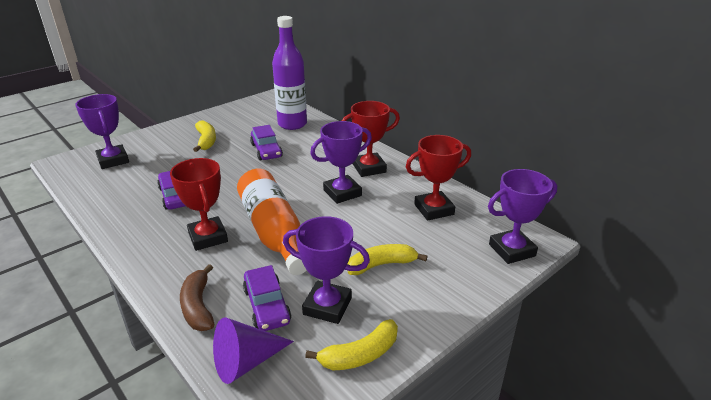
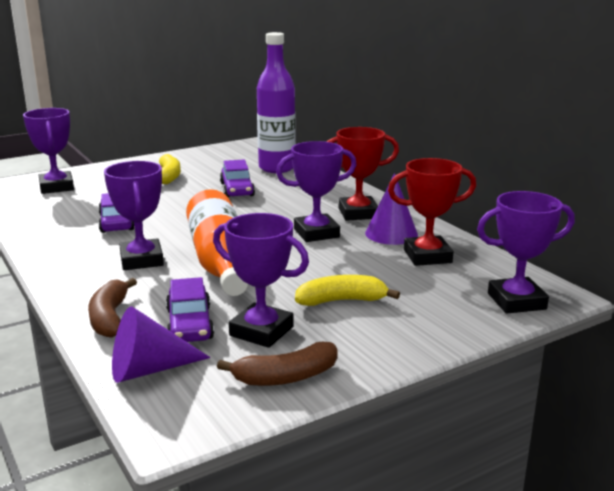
camera: 10 degrees right, 10 degrees down
(208, 237) = (141, 260): red trophy -> purple trophy
(360, 355) = (286, 377): yellow banana -> brown banana
(400, 188) = (391, 234): none -> purple cone

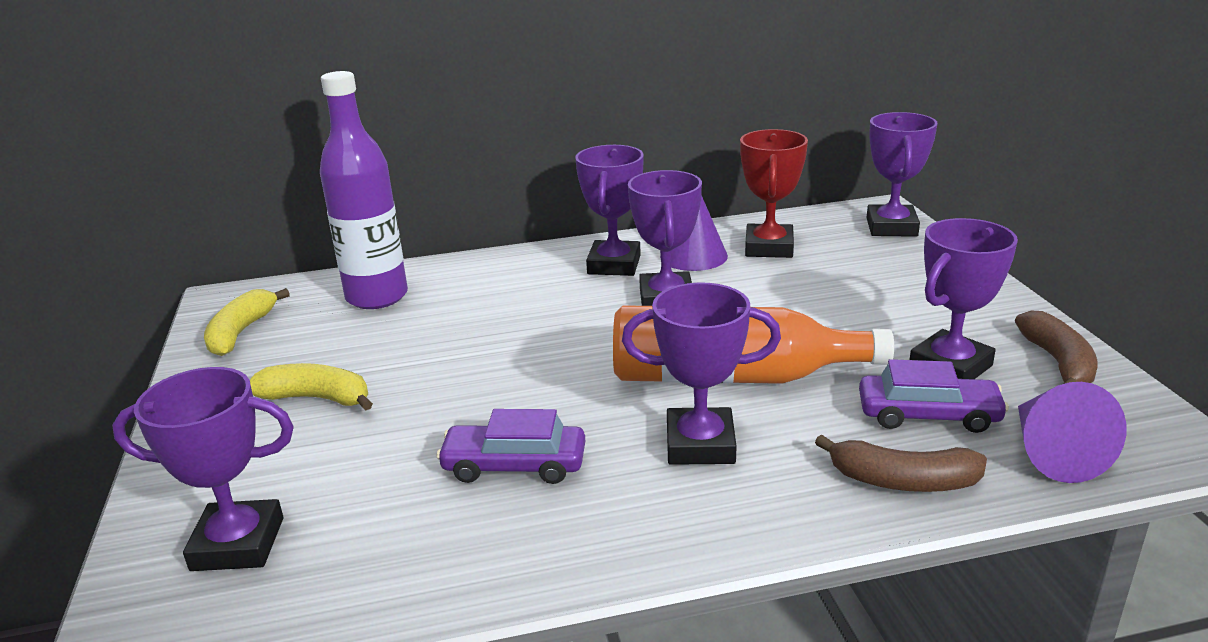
camera: 70 degrees left, 5 degrees up
(237, 189) = (446, 338): purple car -> none
(341, 301) = (875, 309): yellow banana -> yellow banana (241, 332)
(358, 213) = (614, 265): red trophy -> purple trophy

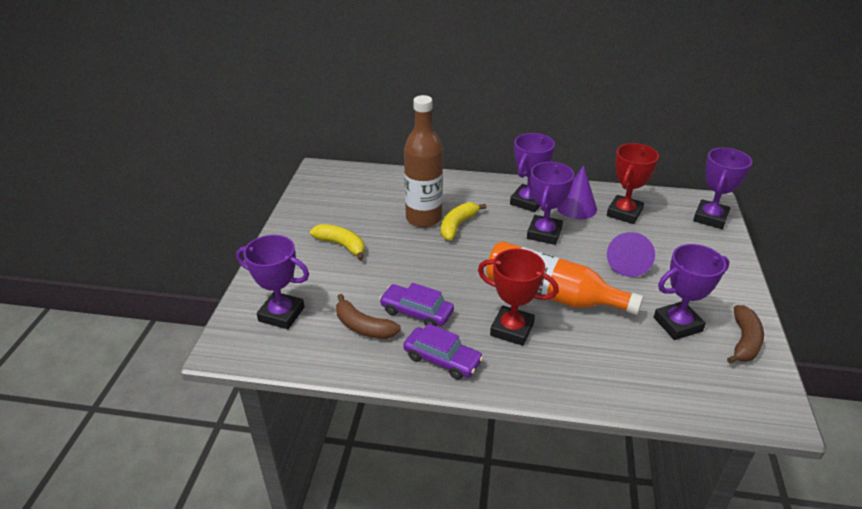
camera: 20 degrees right, 10 degrees up
(241, 332) = (321, 194): yellow banana -> yellow banana (457, 225)
(377, 297) = (393, 189): purple bottle -> none
(452, 324) = (423, 218): none -> brown bottle
(700, 444) = (512, 329): purple trophy -> red trophy
(903, 481) = (603, 383): brown banana -> brown banana (363, 327)
(928, 415) = (643, 350): purple car -> purple car (442, 359)
(1052, 453) = (697, 394): purple cone -> purple cone (628, 263)

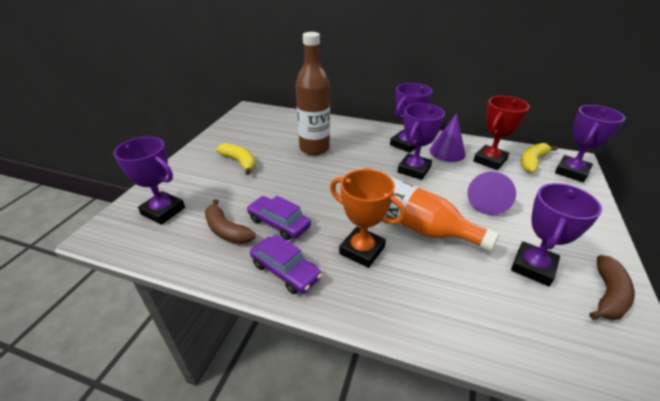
camera: 10 degrees right, 0 degrees up
(457, 225) = (340, 156): yellow banana -> yellow banana (532, 162)
(512, 329) = (362, 250): red trophy -> orange trophy
(677, 324) = (533, 267): purple trophy -> purple trophy turned 45 degrees counterclockwise

